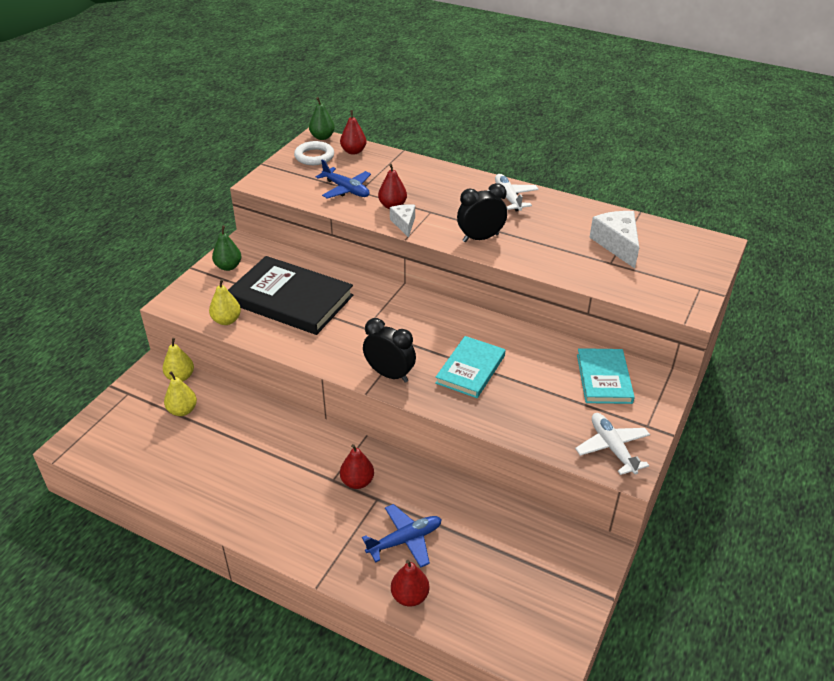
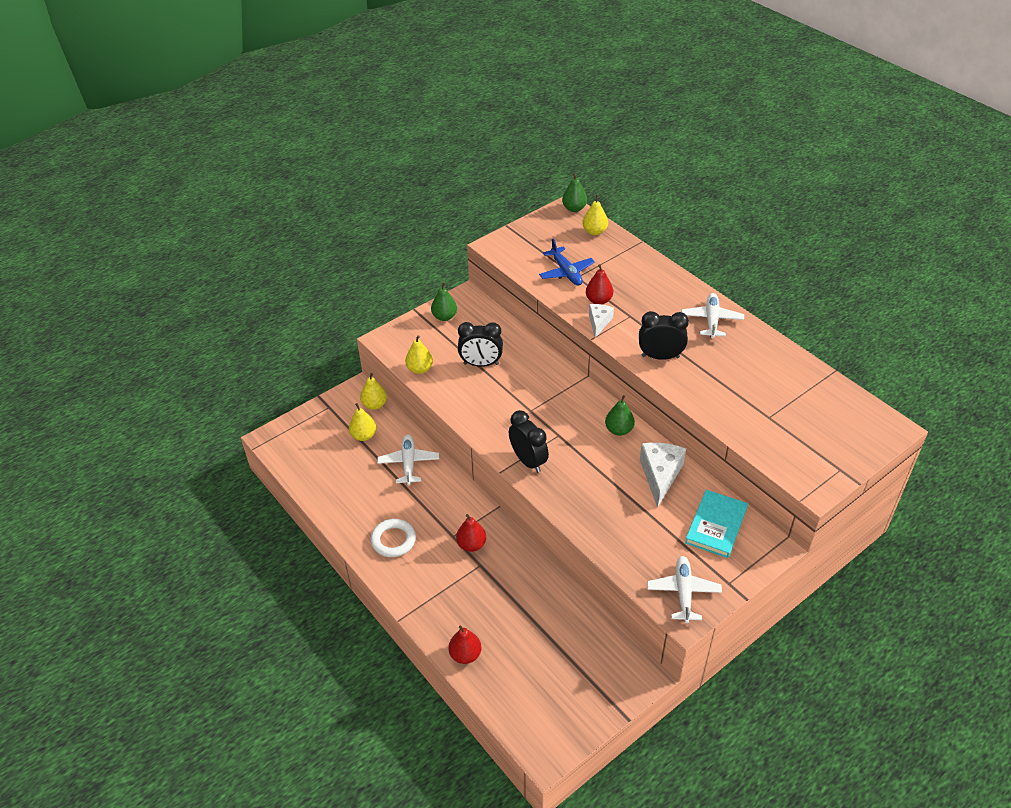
camera: 25 degrees right, 5 degrees up
(247, 422) = (408, 463): none -> white plane
(290, 299) = (481, 364): black book -> black clock
(314, 156) = (556, 228): white ring -> white ring (393, 540)
(353, 151) = (594, 231): red pear -> yellow pear
(405, 540) = (485, 608): blue plane -> none
(462, 321) = (619, 430): none -> green pear
(470, 369) = (600, 478): turquoise book -> none
(617, 244) = (788, 399): white cheese -> white cheese (660, 475)

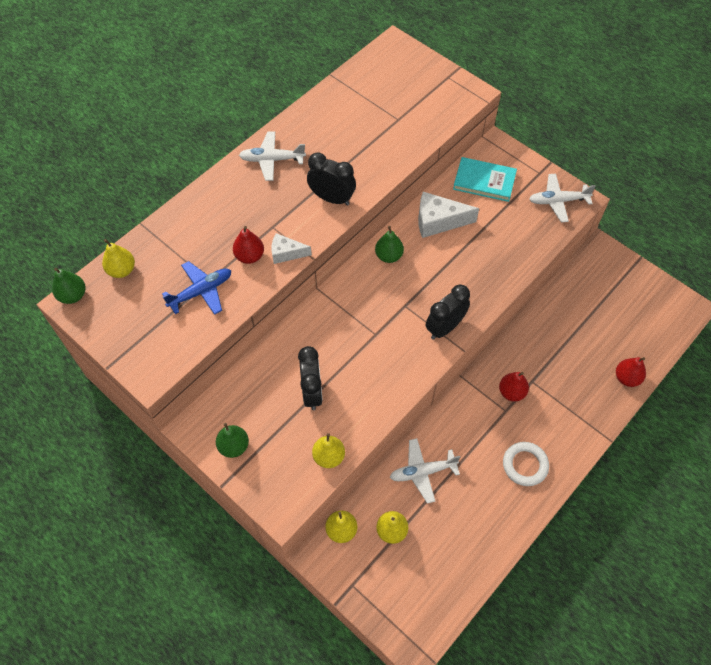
camera: 100 degrees left, 15 degrees up
(660, 356) = (332, 198): black clock -> black clock turned 120 degrees clockwise

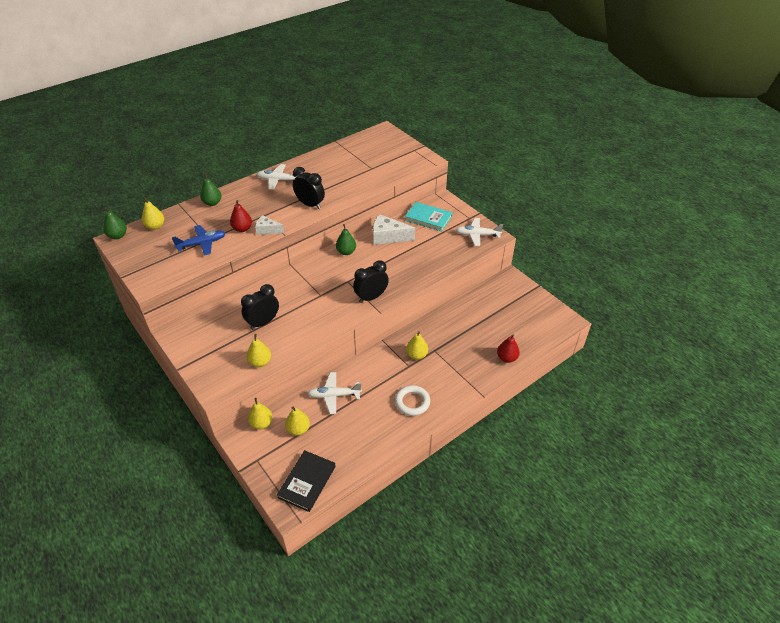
camera: 10 degrees right, 15 degrees down
(234, 446) = (196, 347): green pear -> green pear (212, 203)
(312, 392) = (263, 322): black clock -> black clock turned 135 degrees counterclockwise
(425, 605) = (307, 482): none -> black book
(511, 392) = (416, 355): red pear -> yellow pear

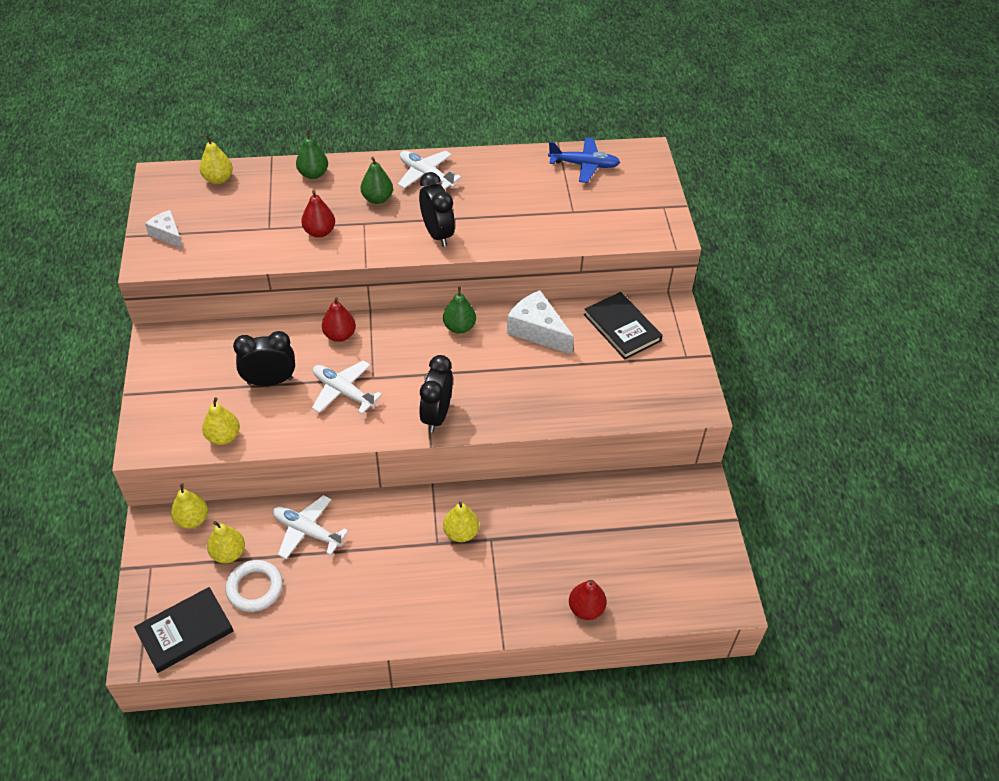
camera: 30 degrees right, 5 degrees up
(118, 236) = (165, 173): green pear -> green pear (377, 199)
(202, 244) = (253, 232): blue plane -> blue plane (584, 165)
(267, 230) = (350, 249): white cheese -> white cheese (168, 234)
(284, 283) = (340, 335): none -> red pear
(371, 297) = (436, 415): black clock -> black clock turned 75 degrees counterclockwise
(412, 402) = (399, 599): white ring -> white ring (255, 588)
(428, 218) = (622, 328): turquoise book -> black book
(477, 235) = (674, 391): white plane -> white plane (343, 391)

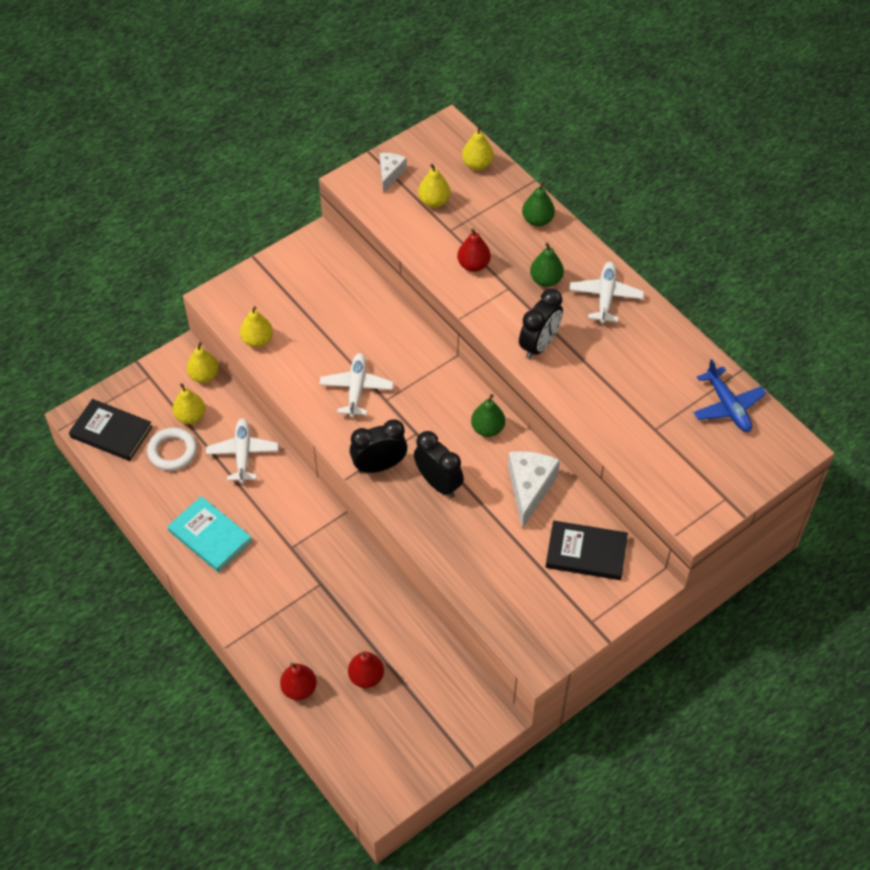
camera: 60 degrees right, 5 degrees up
(270, 381) = (331, 335): black clock -> black clock (438, 483)
(340, 335) = (412, 351): red pear -> red pear (366, 677)
(375, 602) = (210, 536): none -> turquoise book
(461, 533) = (312, 559): yellow pear -> yellow pear (434, 201)
(622, 328) = (586, 552): black book -> black book turned 75 degrees clockwise

